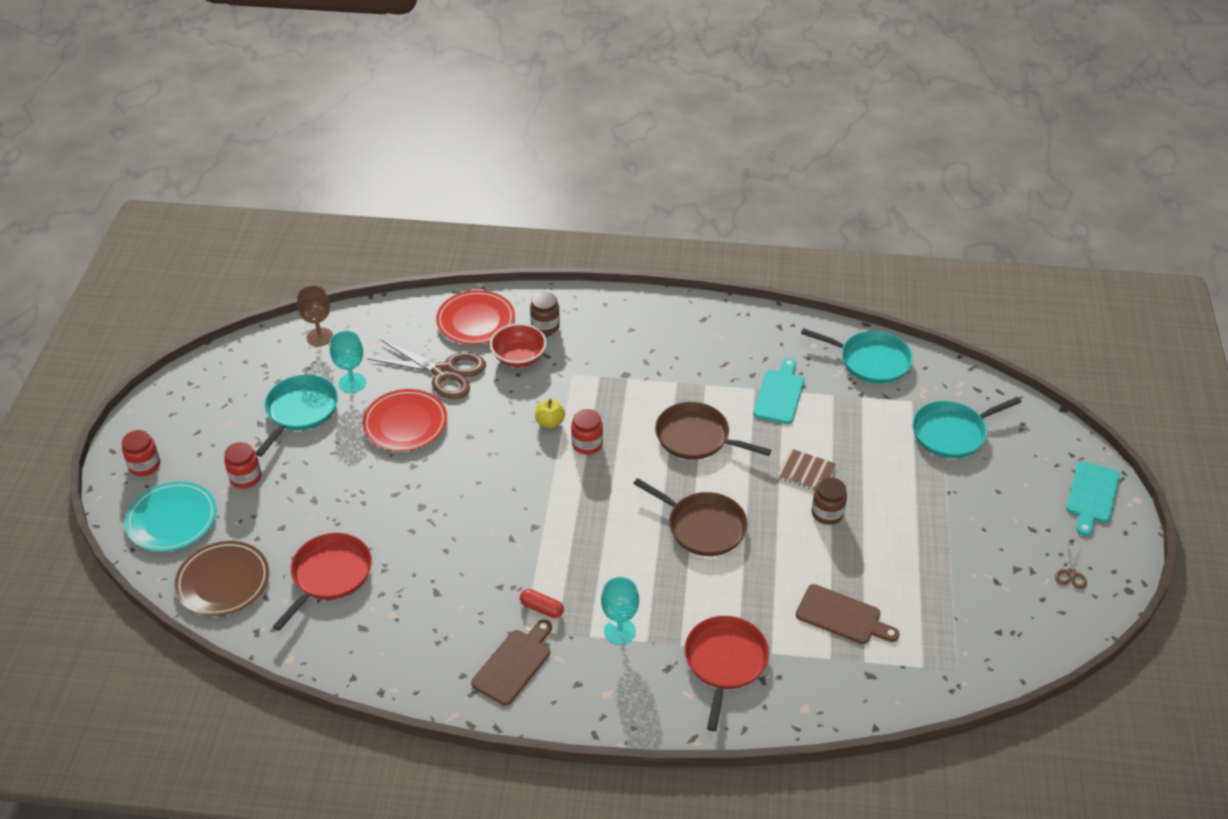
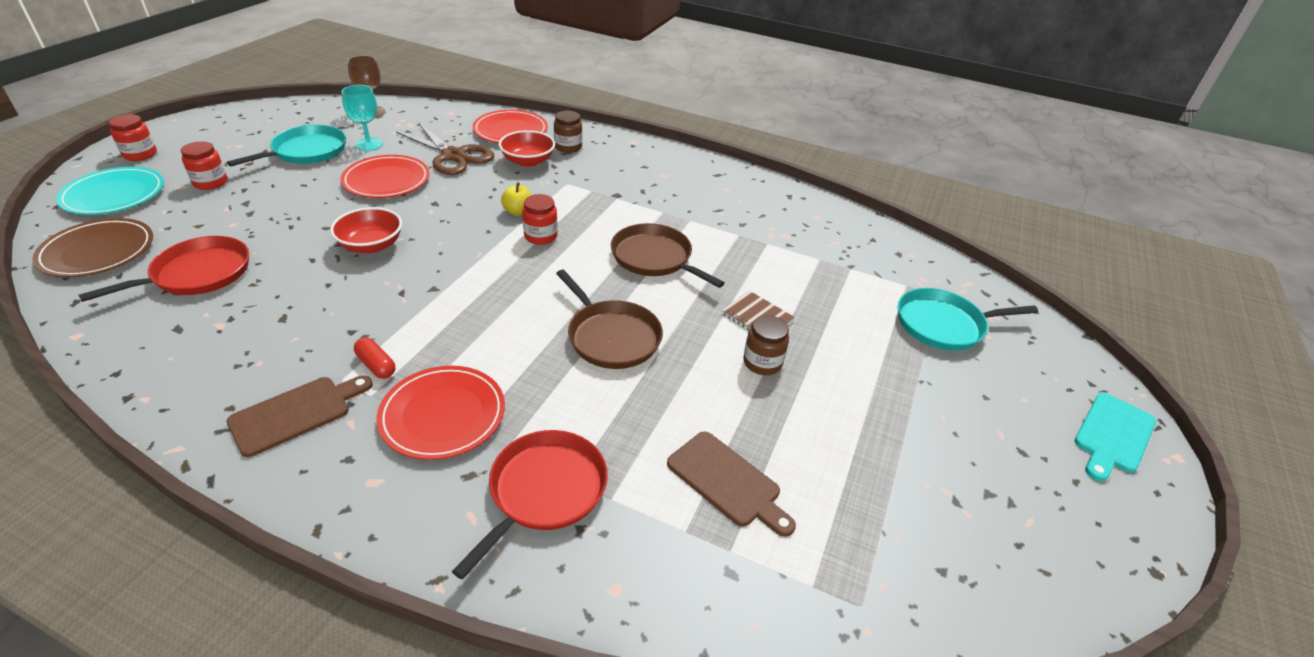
camera: 15 degrees right, 5 degrees down
(450, 500) = (371, 245): none -> red bowl
(619, 631) = (443, 415): turquoise goblet -> red plate
(779, 394) = (762, 245): turquoise cutting board -> none
(871, 361) = (873, 242): turquoise pan -> none
(1071, 574) = (1068, 523): brown scissors -> none

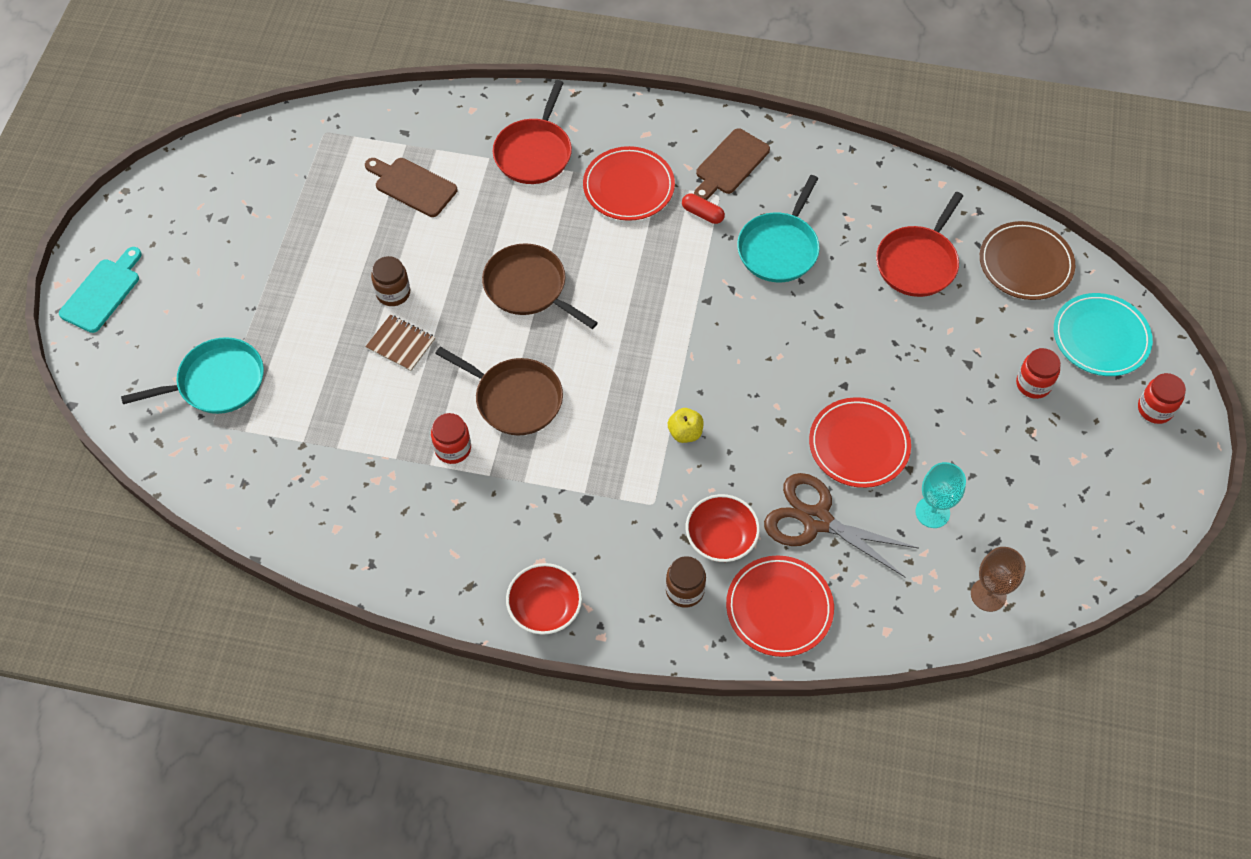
camera: 170 degrees right, 20 degrees up
(306, 151) = (990, 473): turquoise pan -> turquoise pan (779, 248)
(371, 245) = (799, 338): red bowl -> red bowl (545, 608)
(540, 236) = (643, 399): red jar -> red jar (453, 448)

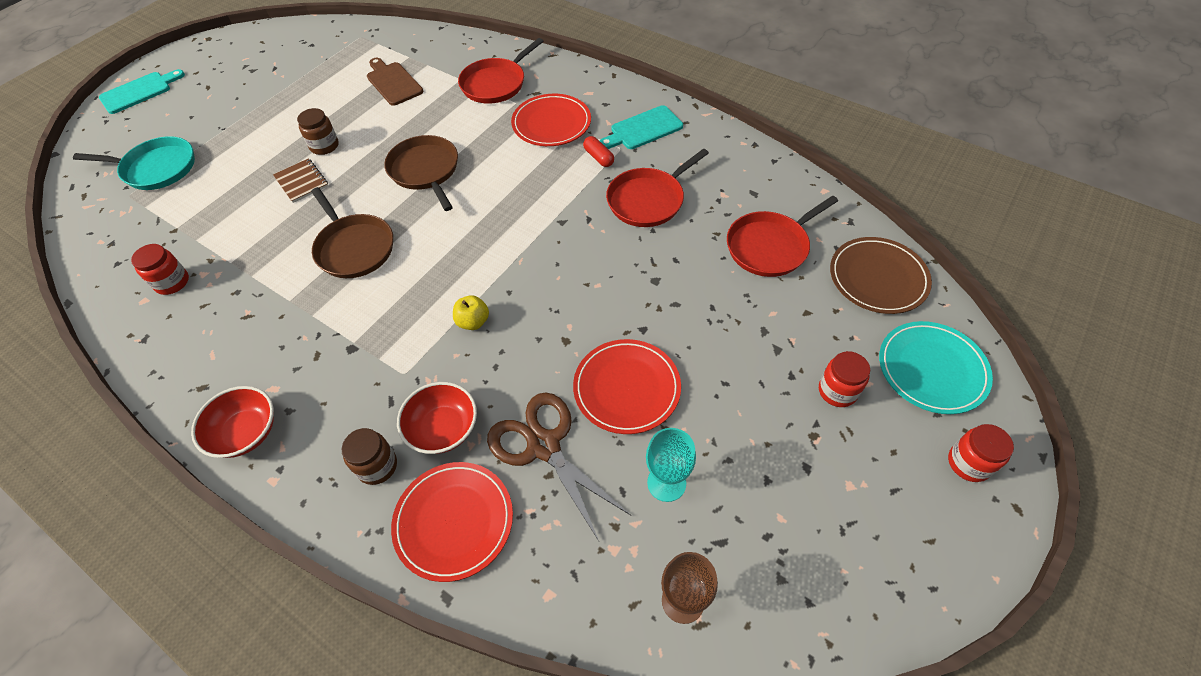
camera: 25 degrees right, 5 degrees down
(453, 448) = (278, 270): red jar -> red jar (172, 282)
(730, 164) = (643, 129): brown cutting board -> turquoise cutting board
(779, 248) = (648, 200): turquoise pan -> red pan

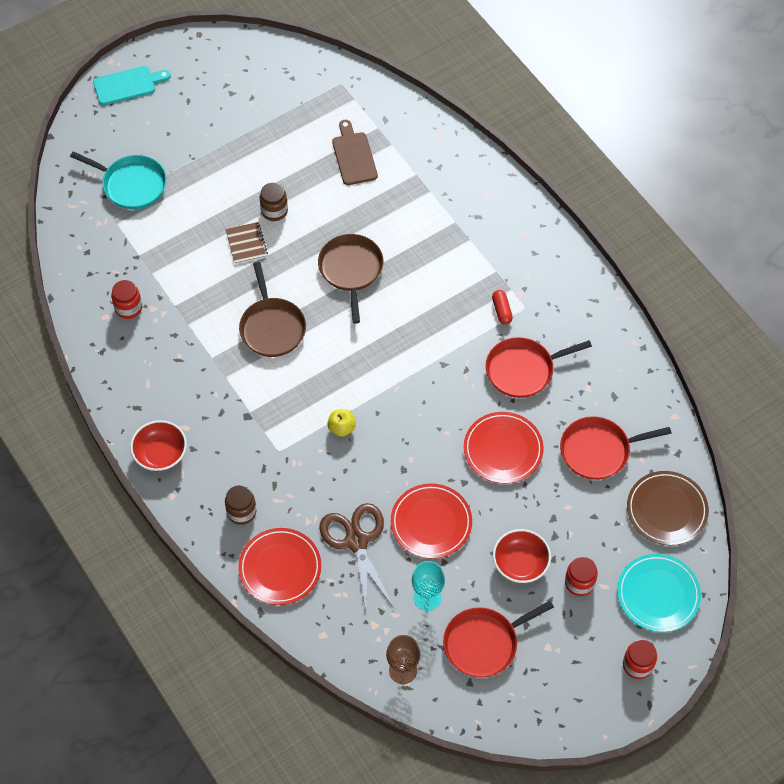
camera: 20 degrees right, 5 degrees up
(443, 428) = (293, 502): red bowl -> red bowl (520, 563)
(496, 83) = (445, 192): red pan -> red pan (484, 643)
(551, 123) = (477, 258): red plate -> red plate (503, 449)
(643, 129) = (554, 294): turquoise cutting board -> none

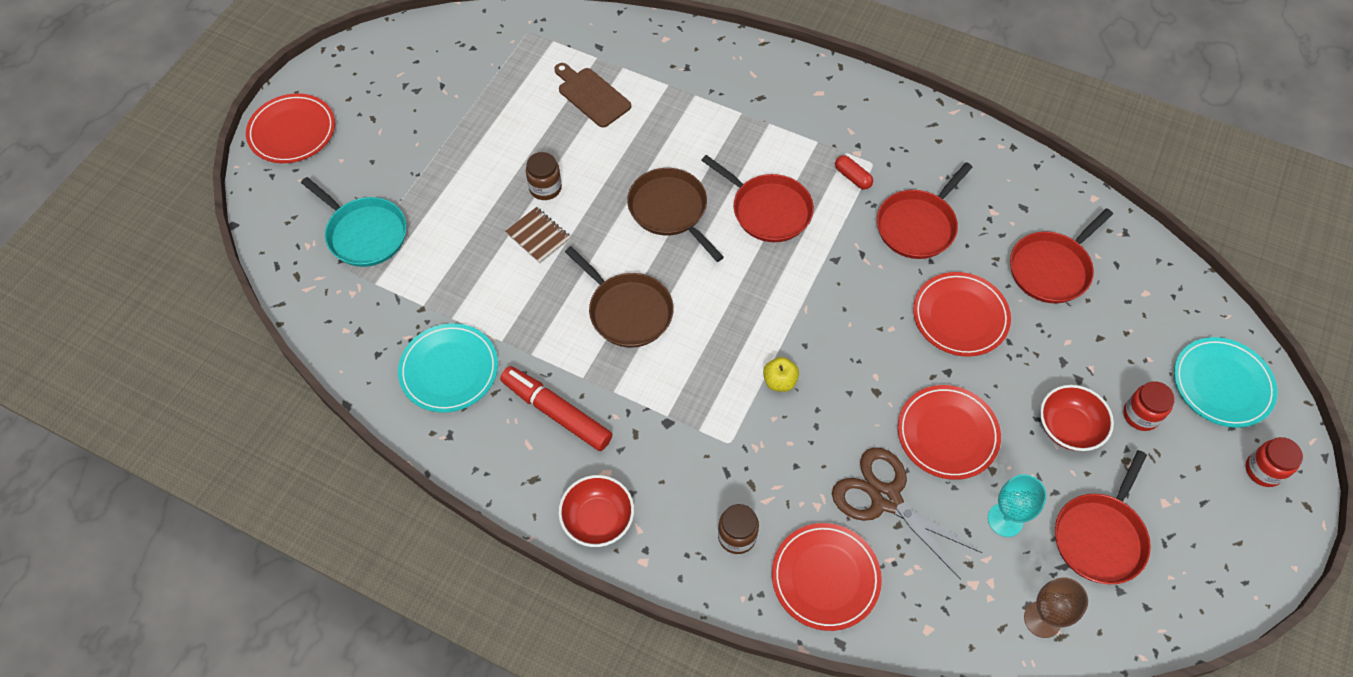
camera: 30 degrees left, 0 degrees up
(127, 85) = (292, 131): turquoise cutting board -> red plate
(128, 308) = (449, 370): red jar -> turquoise plate
(131, 184) = (364, 233): turquoise pan -> turquoise pan turned 45 degrees clockwise
(179, 372) = (556, 412): none -> red marker
(421, 304) = (768, 210): none -> red pan
(666, 510) = (1160, 294): brown plate -> none

